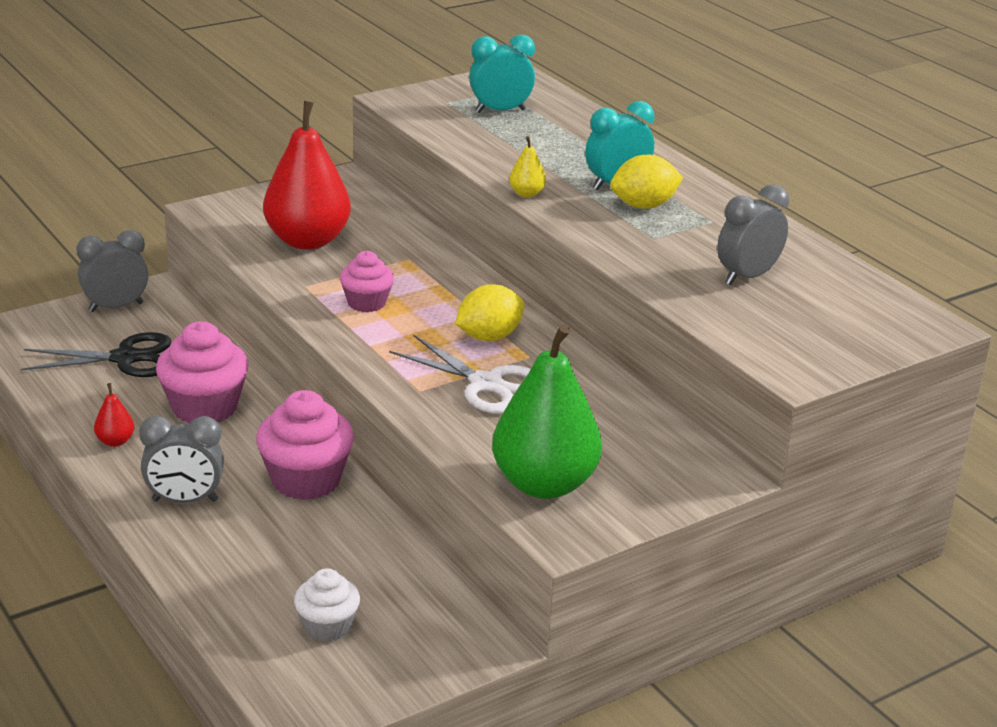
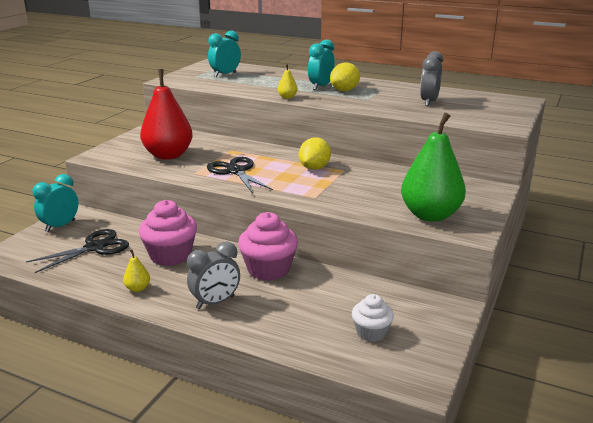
camera: 30 degrees left, 5 degrees down
(115, 441) = (138, 288): red pear -> yellow pear
(116, 307) = (60, 226): grey clock -> turquoise clock
(366, 303) = (235, 171): pink cupcake -> black scissors
(486, 384) = (342, 186): white scissors -> none

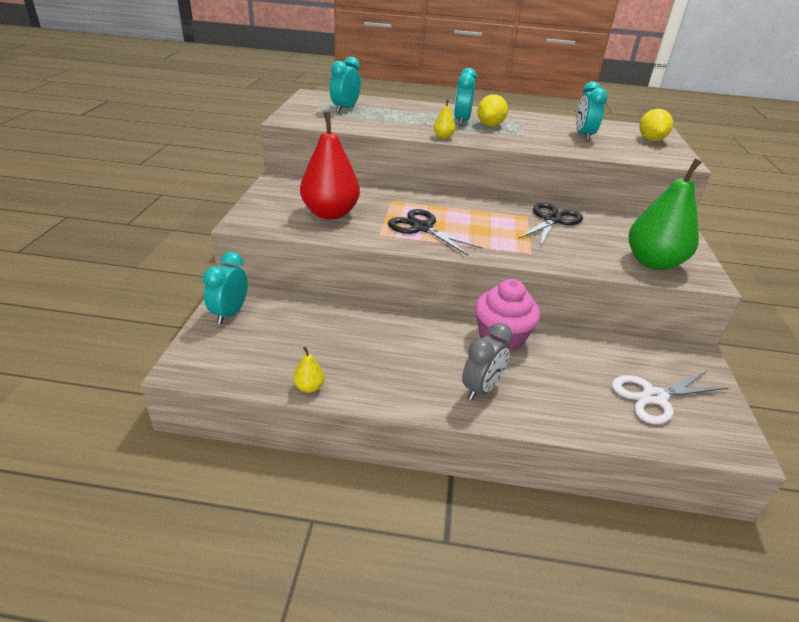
camera: 20 degrees left, 10 degrees up
(95, 247) = (294, 337): black scissors -> black scissors (552, 220)
(138, 288) = (385, 385): yellow pear -> yellow pear (309, 387)
(170, 255) = (387, 335): pink cupcake -> none
(314, 168) = (497, 216): yellow lemon -> yellow lemon (651, 140)
(371, 332) = (653, 397): white cupcake -> white scissors
(429, 102) = (583, 136): grey clock -> turquoise clock

